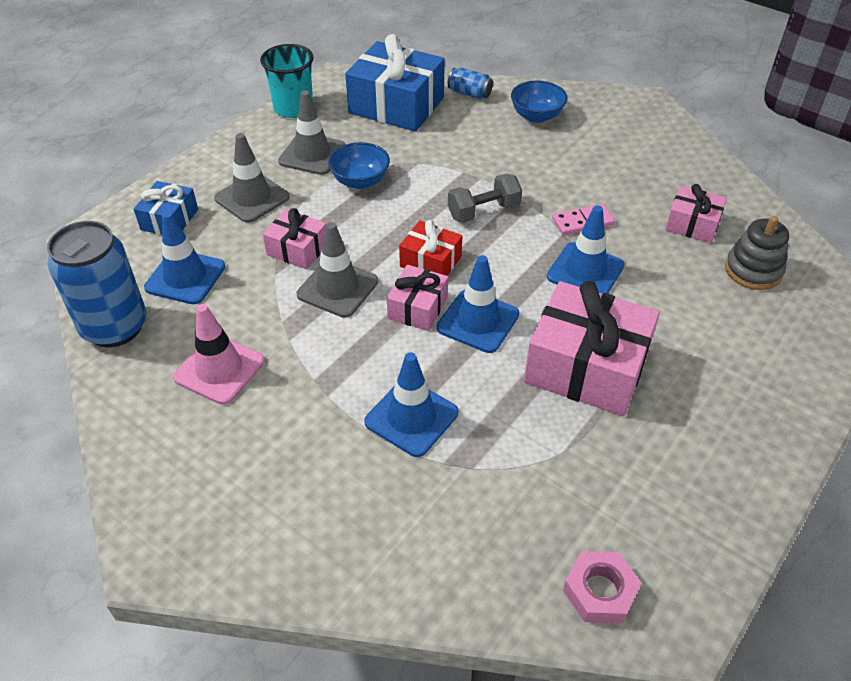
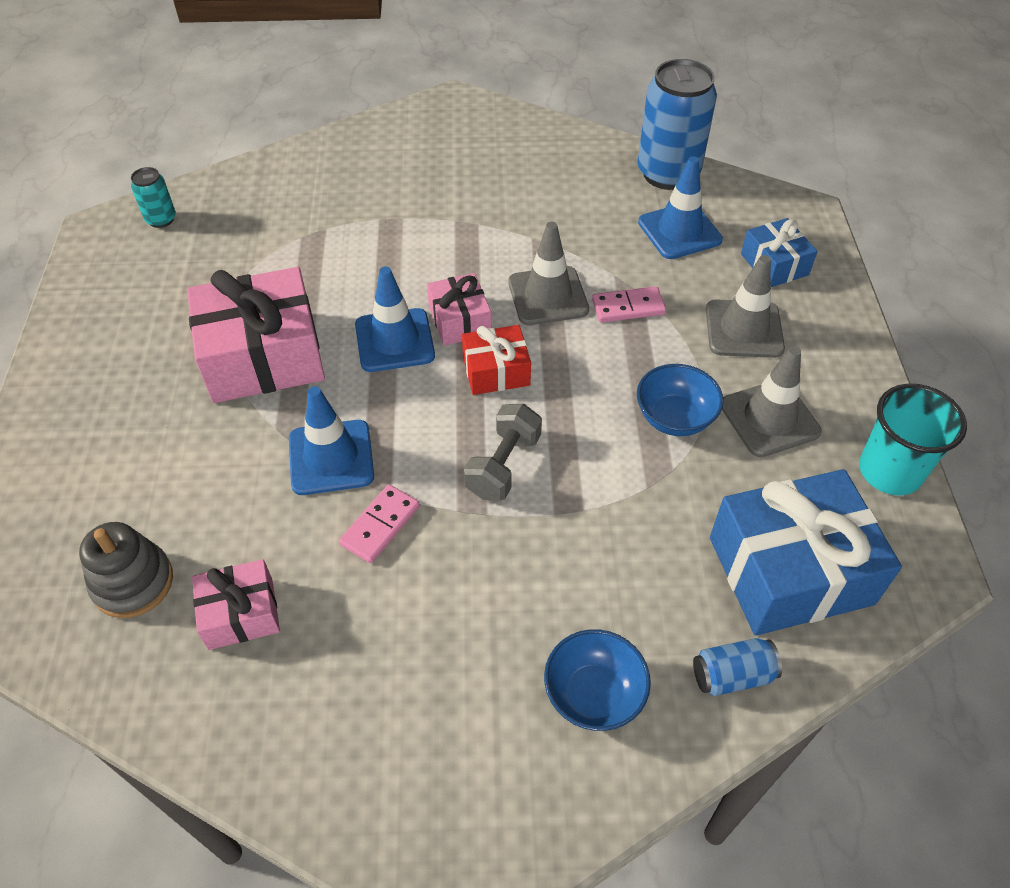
camera: 140 degrees right, 5 degrees up
(219, 369) = (554, 192): pink traffic cone -> none
(297, 249) = (628, 307): pink gift -> pink domino
(411, 417) = (377, 241): blue traffic cone -> none
(600, 591) = (161, 219): pink nut -> turquoise can

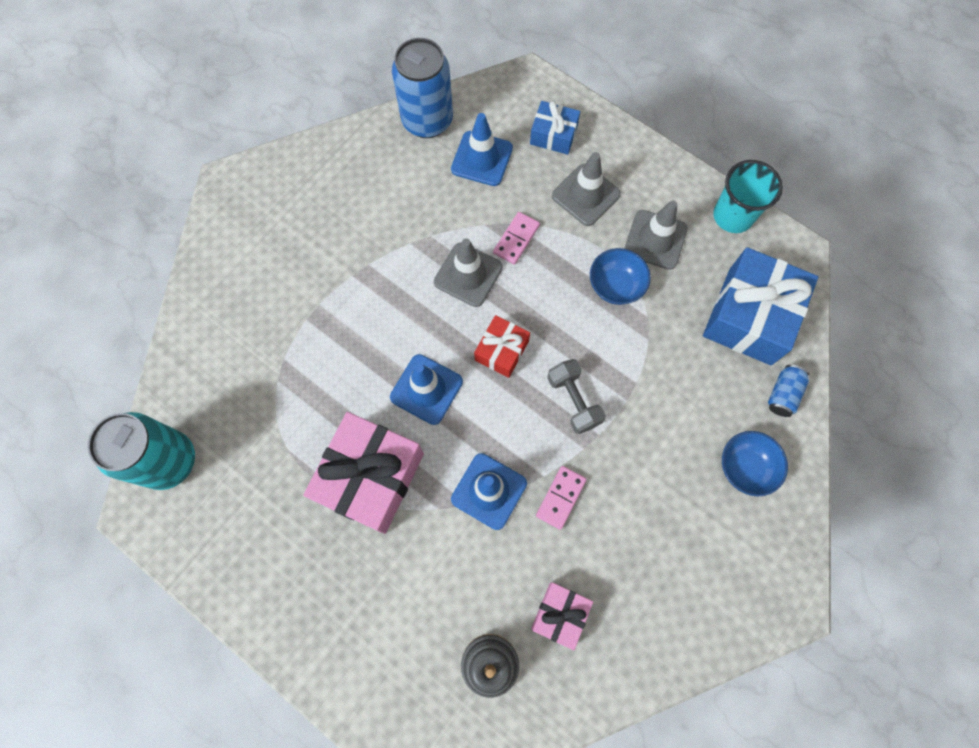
camera: 50 degrees left, 20 degrees up
(161, 219) = (169, 461): turquoise can -> turquoise can, size x2.13
(380, 525) = (560, 497): pink domino -> pink domino turned 45 degrees clockwise
(459, 321) = (443, 340): pink gift -> none

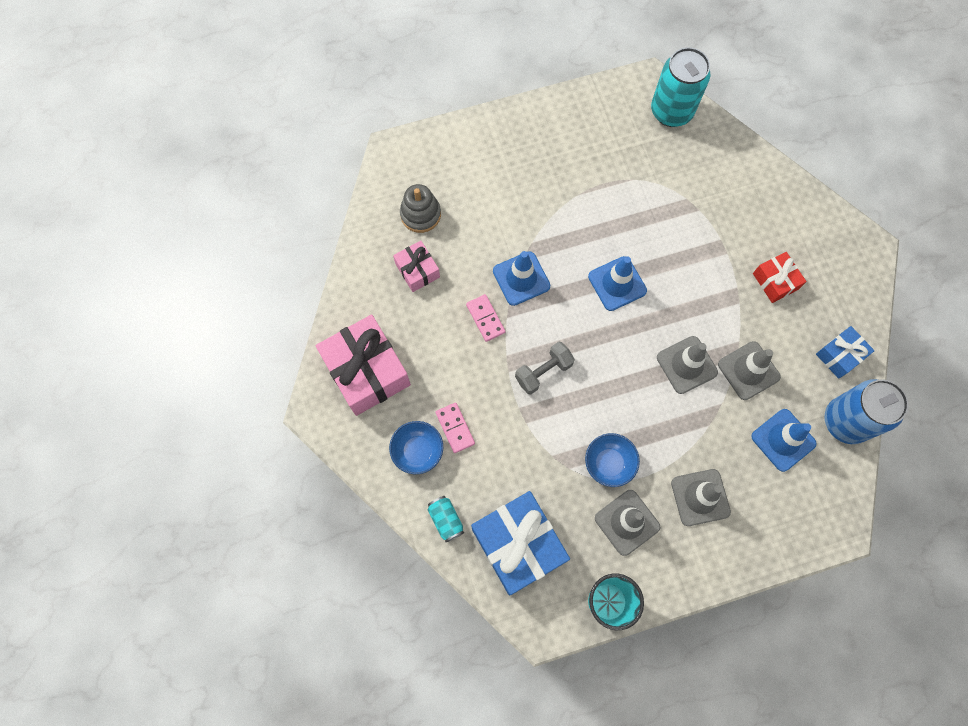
camera: 125 degrees right, 0 degrees up
(370, 477) = (580, 216): pink gift -> pink gift (367, 371)
(435, 219) = (748, 370): none -> grey traffic cone
(501, 350) = (612, 349): red gift -> red gift (775, 281)
(516, 239) = (694, 418): pink domino -> pink domino (455, 428)
(553, 135) = (772, 512): blue gift -> blue gift (840, 355)
(573, 400) = (543, 372): grey dumbbell -> grey dumbbell turned 45 degrees counterclockwise
(783, 394) = (446, 520): blue can -> turquoise can

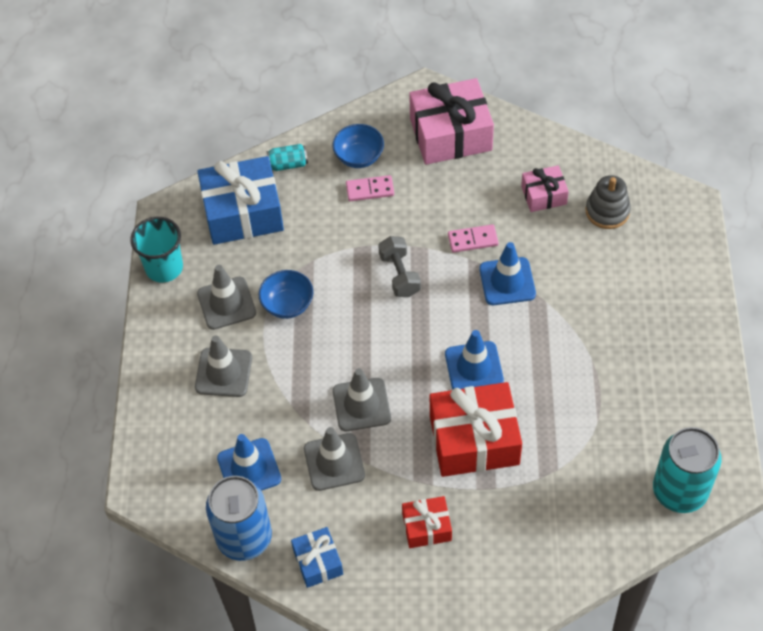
camera: 110 degrees right, 15 degrees down
(685, 266) = (474, 440): none -> red gift

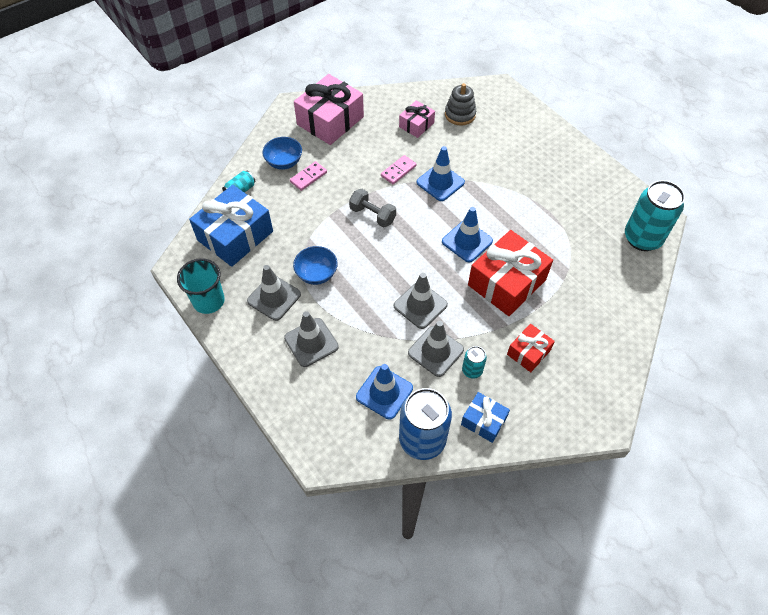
camera: 40 degrees left, 0 degrees up
(352, 505) = (472, 370): none -> turquoise can

